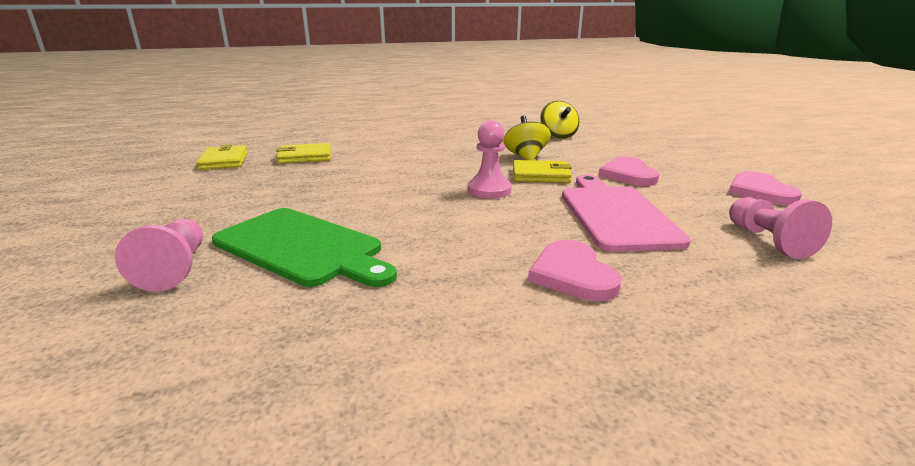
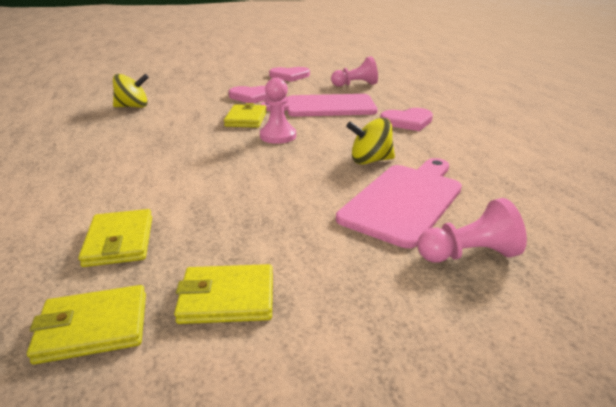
camera: 90 degrees left, 5 degrees up
(217, 184) = (227, 298): none -> yellow wallet
(302, 247) = (404, 200): green cutting board -> pink cutting board
(526, 157) = (194, 121): yellow spinning top -> yellow spinning top (370, 161)

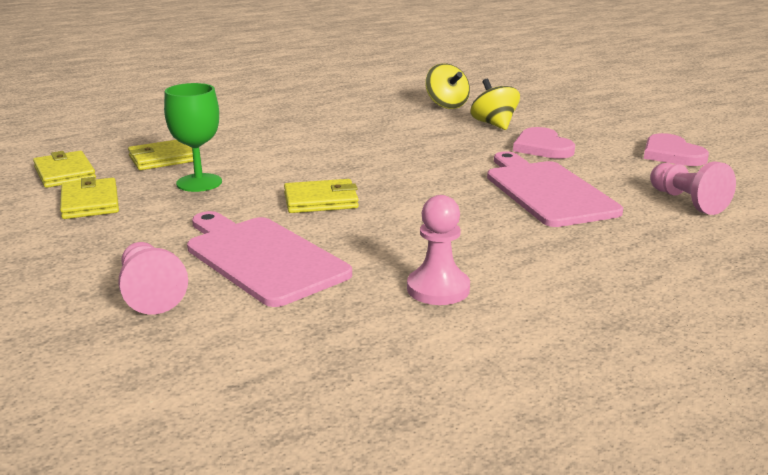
camera: 75 degrees right, 5 degrees down
(218, 221) = (199, 183): none -> green goblet
(246, 119) = (453, 156): yellow wallet -> yellow wallet (320, 200)
(278, 136) = (409, 178): pink pawn -> pink pawn (438, 289)
(370, 161) = (363, 234): yellow spinning top -> yellow spinning top (494, 124)
(404, 200) = (262, 258): pink cutting board -> pink cutting board turned 150 degrees counterclockwise
(407, 121) = (533, 250): pink heart -> none

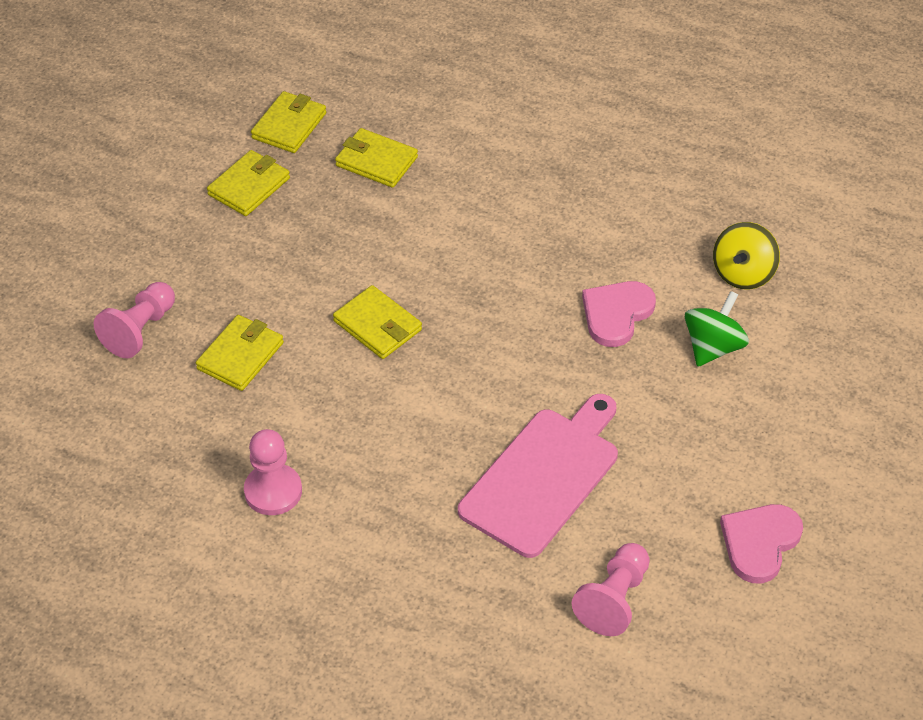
camera: 55 degrees right, 25 degrees up
(199, 183) = (345, 222): green goblet -> none
(262, 258) = (240, 356): pink cutting board -> yellow wallet
(494, 124) = (713, 347): yellow spinning top -> green spinning top
(542, 147) = (674, 421): pink heart -> pink heart (616, 314)

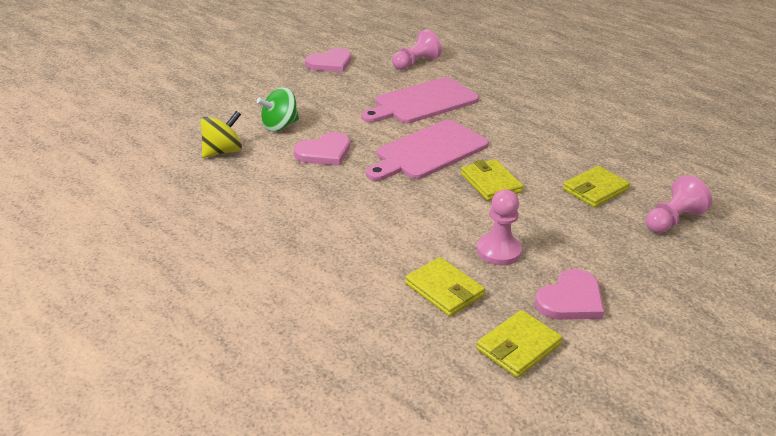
camera: 160 degrees left, 15 degrees down
(249, 186) = (571, 299): yellow wallet -> pink heart
(273, 491) = (583, 128): pink pawn -> pink pawn (498, 251)
(481, 360) = (429, 151): none -> pink cutting board

